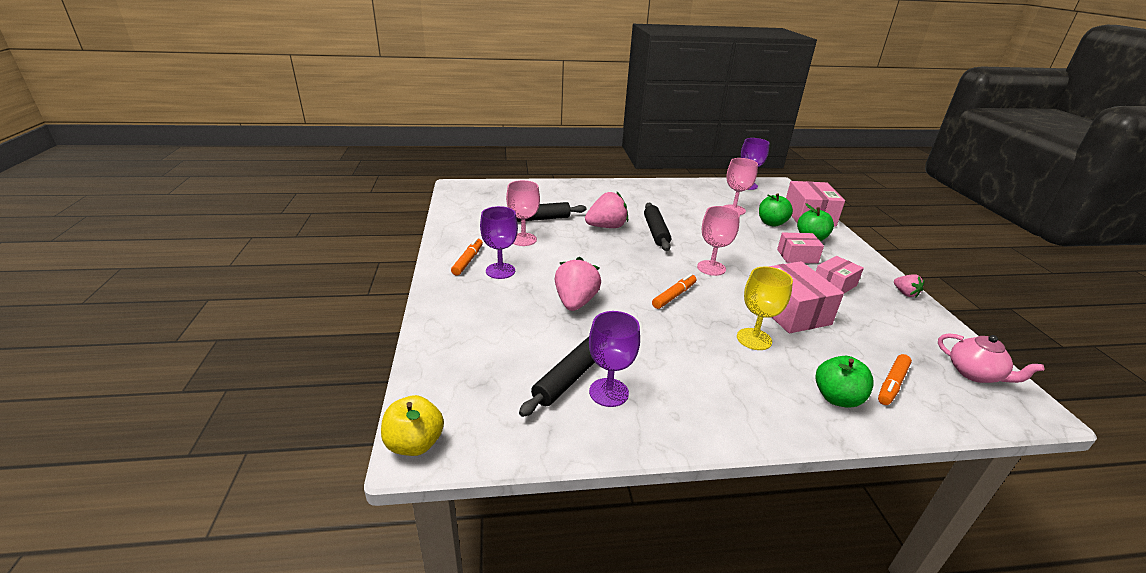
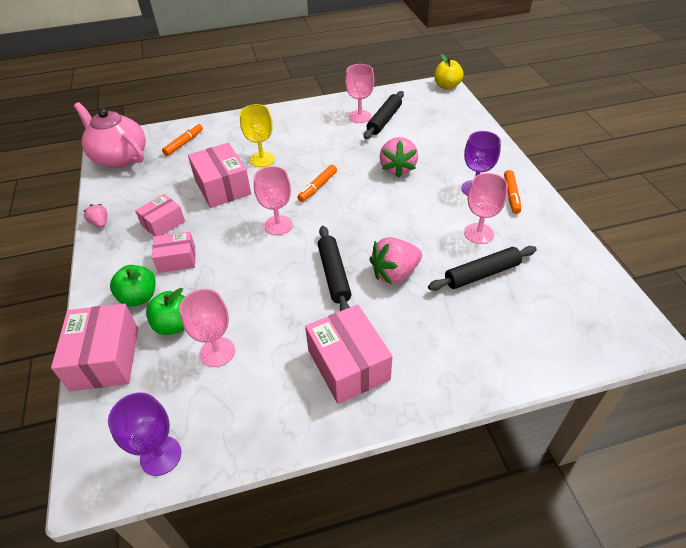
camera: 175 degrees right, 15 degrees up
(608, 392) = (360, 116): purple goblet -> pink goblet
(647, 197) = (348, 364): none -> pink box
(837, 398) = (225, 131): green apple -> none
(975, 374) = (119, 157): pink teapot -> pink teapot, size x1.71

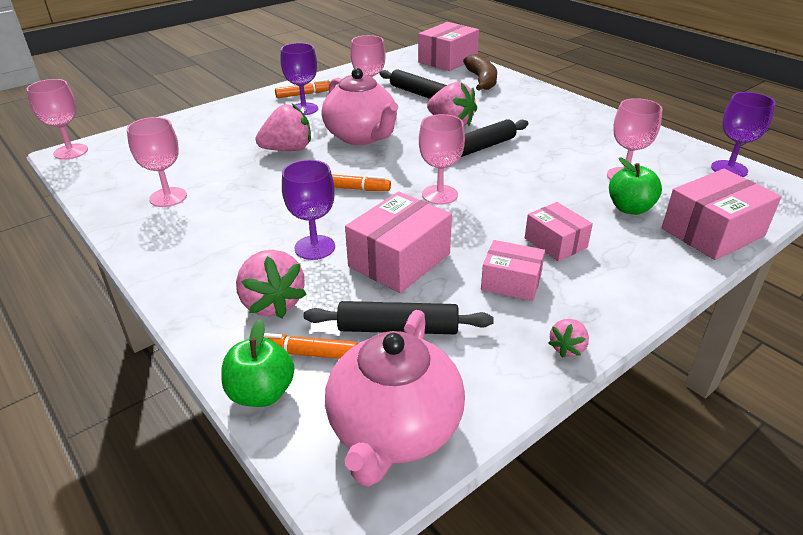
camera: 115 degrees left, 10 degrees down
(139, 297) = (630, 245): green apple -> green apple (261, 393)
(227, 139) = (272, 303): none -> pink strawberry
(262, 159) = (315, 247): yellow goblet -> purple goblet
(348, 364) = (562, 123): pink box -> pink box (448, 60)
(384, 120) = (175, 177): black rolling pin -> black rolling pin (398, 328)
(399, 210) = (361, 136): none -> pink teapot
(447, 86) = (71, 152): yellow apple -> pink goblet
(504, 344) = (481, 80): none -> brown banana

